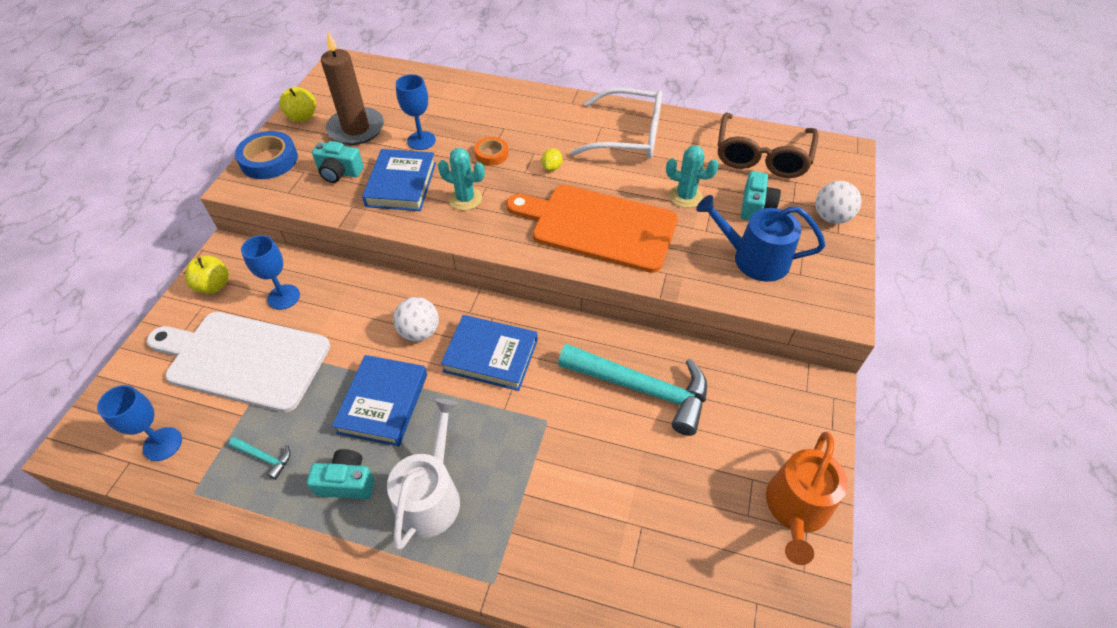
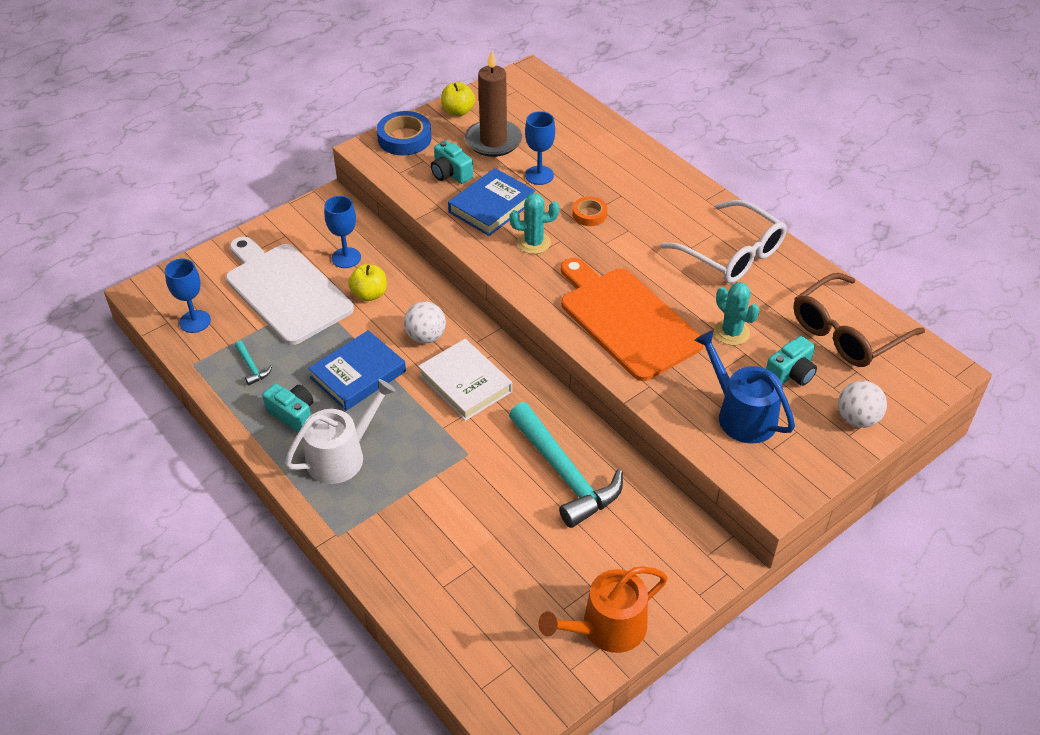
camera: 35 degrees right, 5 degrees down
(214, 286) = (303, 224): yellow apple -> yellow apple (369, 294)
(465, 199) = (534, 243): turquoise cactus -> turquoise cactus turned 60 degrees counterclockwise
(491, 355) = (465, 383): blue book -> white book
(552, 167) = (632, 250): yellow lemon -> none

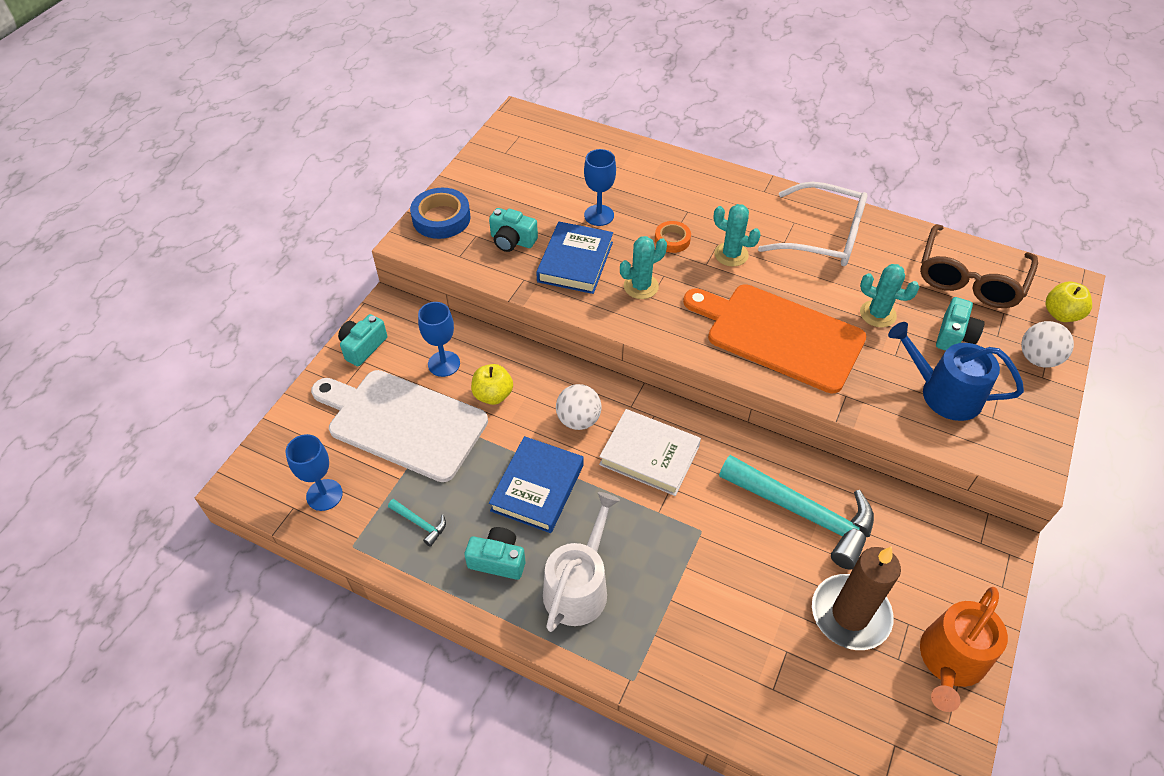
camera: 25 degrees left, 5 degrees up
(291, 224) = (363, 347): none -> turquoise camera
(458, 111) = (476, 174): yellow apple -> yellow apple (1061, 314)
(493, 141) = (531, 194): brown candle -> brown candle (850, 614)
(633, 242) = (731, 254): none -> turquoise cactus

